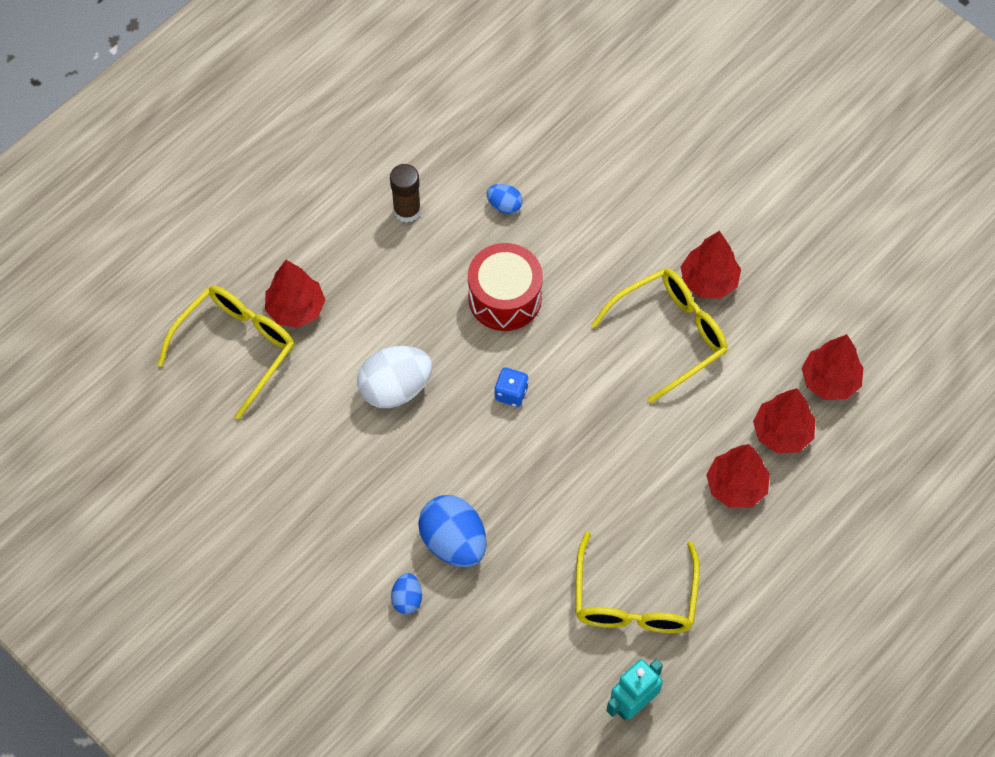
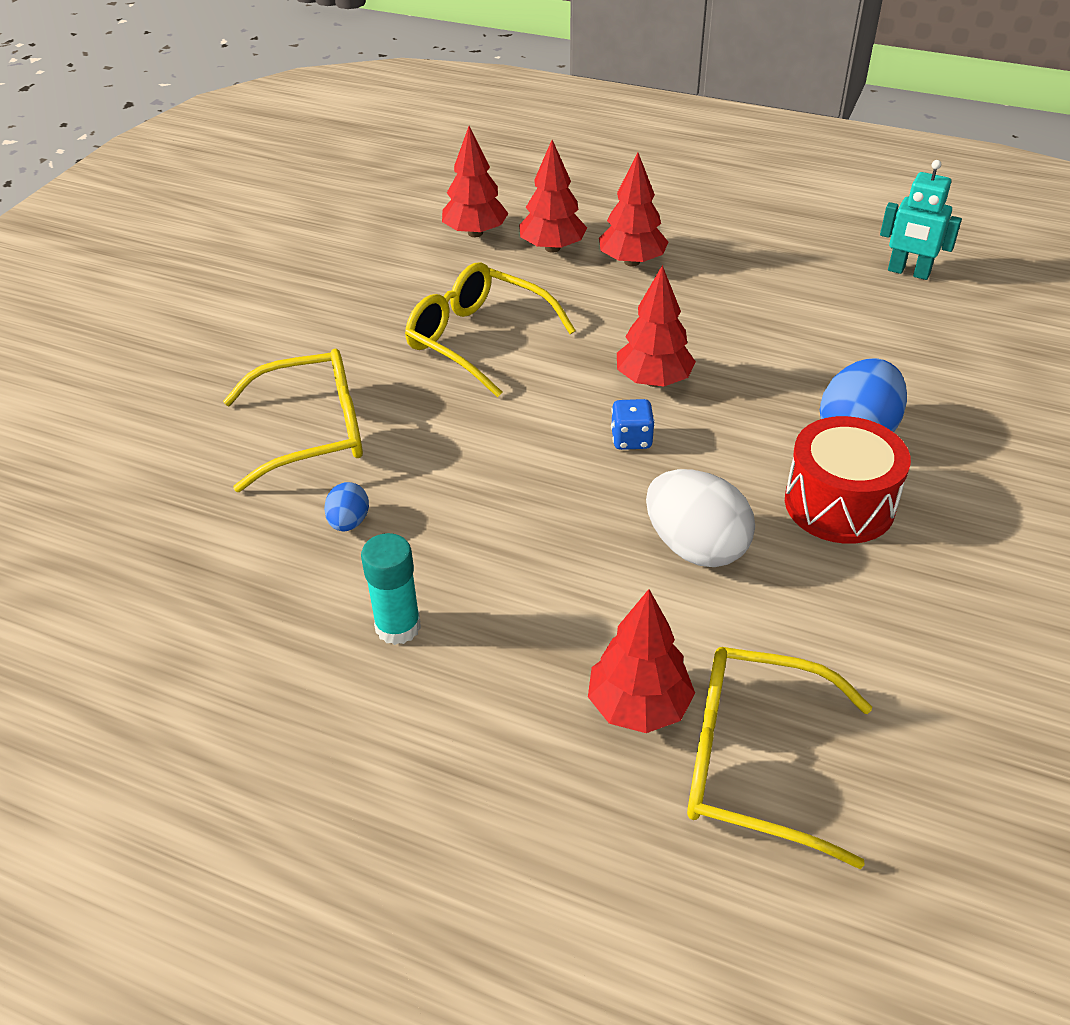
camera: 110 degrees left, 20 degrees down
(407, 210) = (398, 627): brown glue stick -> turquoise glue stick
(407, 599) = (958, 450): blue egg -> none
(505, 298) = (497, 482): red drum -> red drum (839, 504)
(634, 598) = (803, 294): yellow glasses -> yellow glasses (311, 432)
(708, 281) = (392, 328): red tree -> red tree (653, 381)

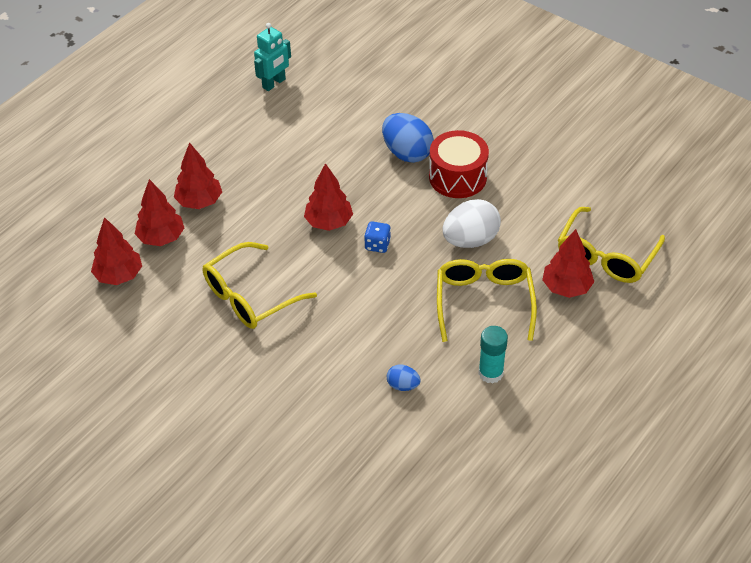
camera: 75 degrees left, 5 degrees up
(311, 432) = (312, 396): yellow glasses -> yellow glasses (484, 303)

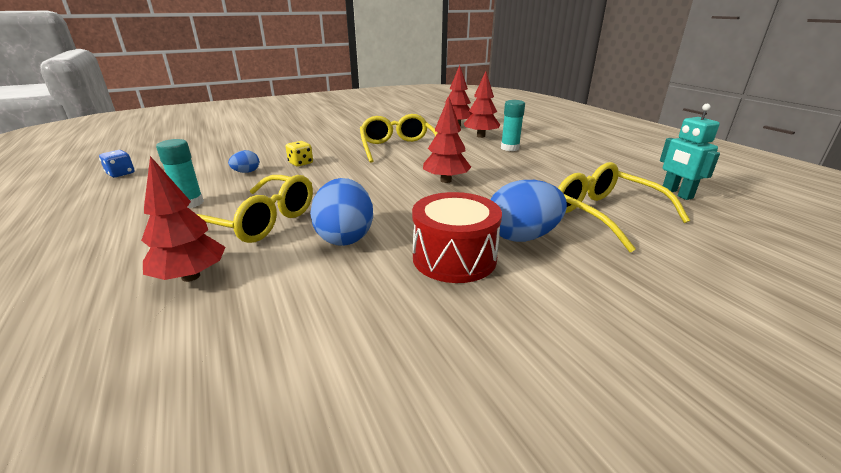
camera: 115 degrees right, 20 degrees down
(199, 201) = (510, 148): red tree -> turquoise glue stick
(351, 355) = (300, 163): none -> yellow dice
(377, 245) = (396, 192): blue dice -> blue dice (121, 174)
(470, 240) = (345, 237): white egg -> blue egg
(606, 255) = (173, 336): yellow glasses -> yellow glasses (606, 215)

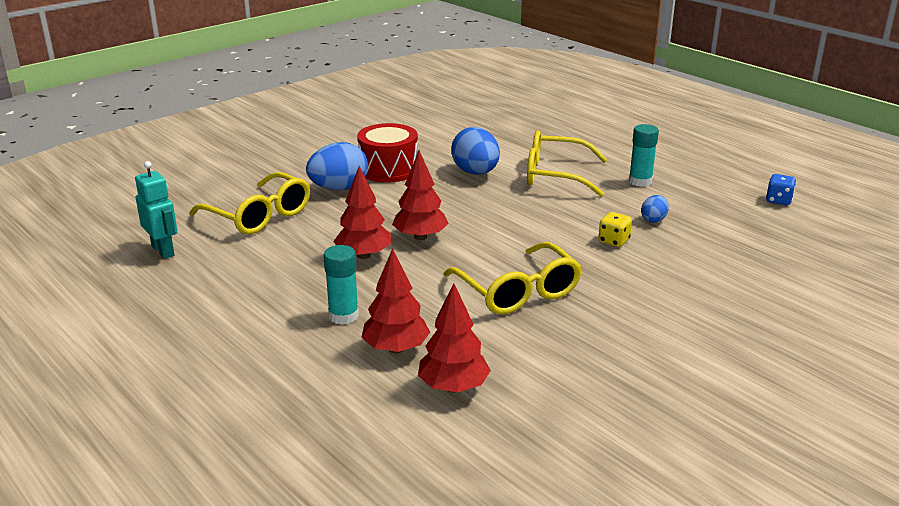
camera: 165 degrees right, 0 degrees up
(190, 276) = (546, 143): red tree -> red tree (363, 255)

